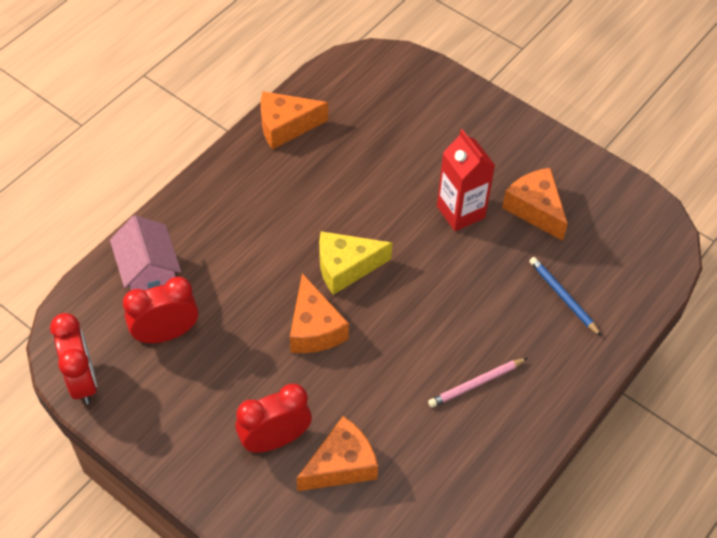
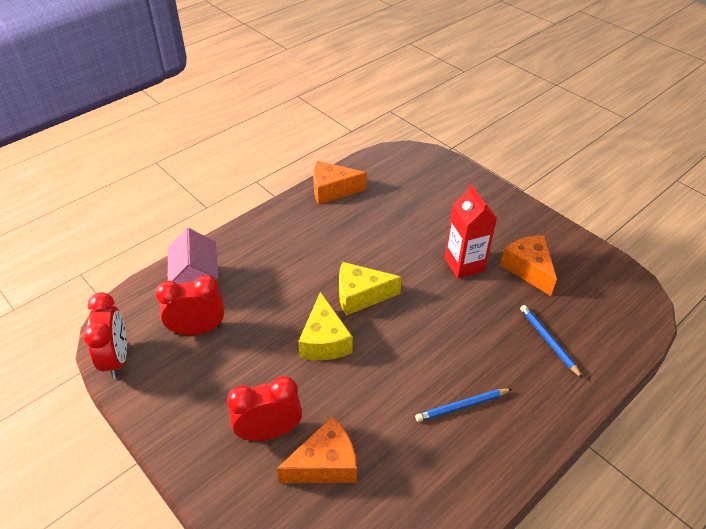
camera: 10 degrees right, 10 degrees down
(314, 328) = (324, 340): orange cheese -> yellow cheese
(476, 384) = (462, 406): pink pencil -> blue pencil

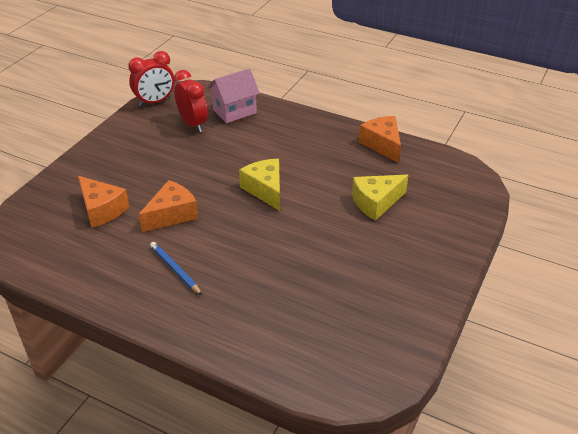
camera: 70 degrees right, 5 degrees down
(269, 431) = (120, 178): red clock -> none
(324, 340) = (209, 182): yellow cheese -> yellow cheese (376, 202)
(464, 264) = (339, 243): red carton -> none
(528, 269) = (360, 288): orange cheese -> orange cheese (172, 214)
(548, 341) = (271, 315): blue pencil -> none

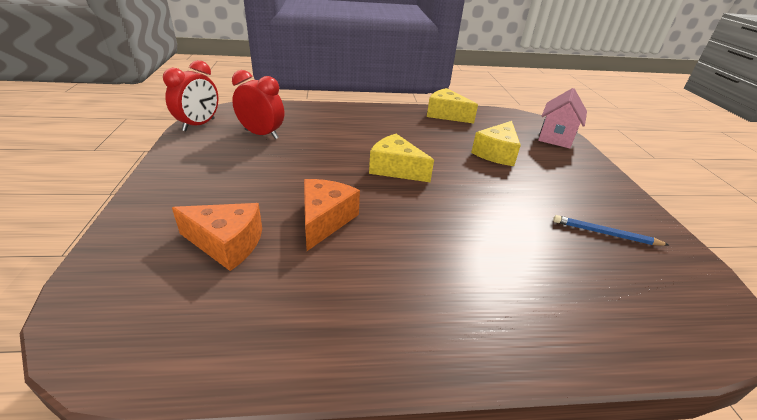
camera: 35 degrees left, 5 degrees down
(175, 269) = (393, 279): blue pencil -> blue pencil (605, 233)
(234, 111) = (294, 117): pink house -> pink house (555, 137)
(382, 145) = (446, 115): orange cheese -> yellow cheese

